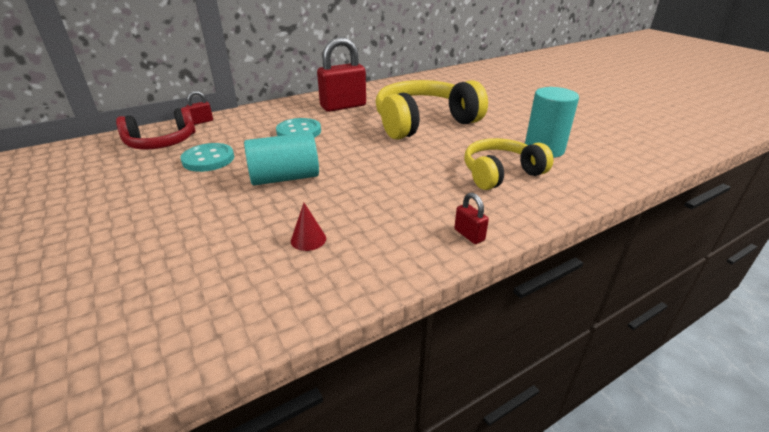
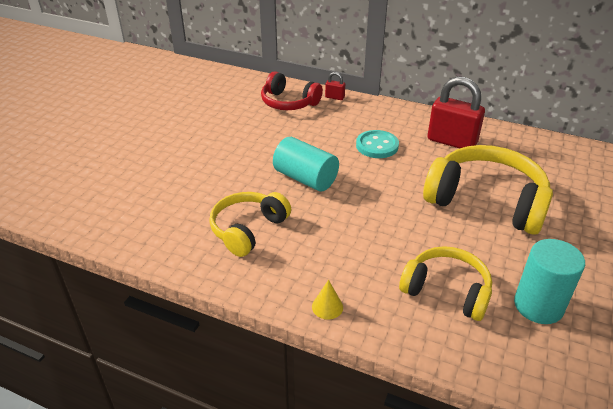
camera: 55 degrees right, 5 degrees up
(208, 159) = (291, 133): turquoise button -> none
(308, 239) = (248, 229): red cone -> yellow headphones
(469, 235) = (327, 307): red padlock -> yellow cone

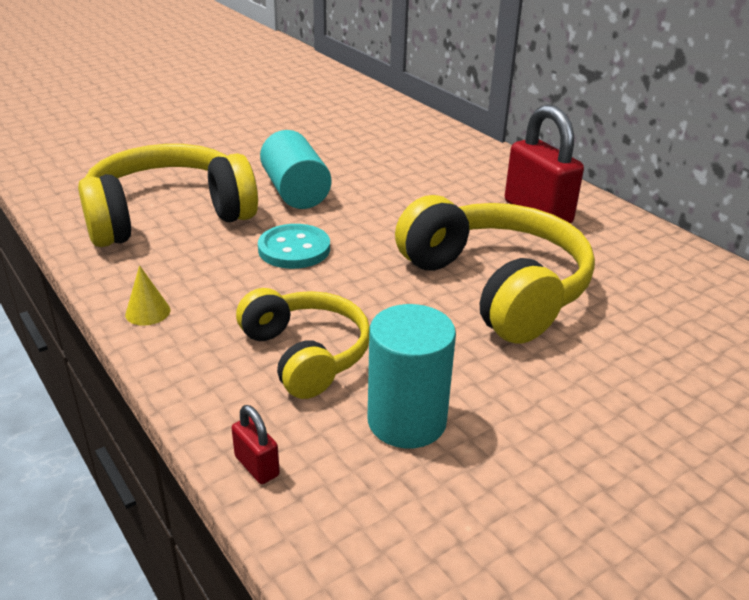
camera: 30 degrees right, 5 degrees down
(248, 229) = (168, 215): yellow headphones -> yellow headphones, size x1.60
(289, 102) = (377, 120): red headphones -> none
(334, 97) = (441, 129): red padlock -> red padlock (257, 466)
(377, 146) = (427, 188): turquoise button -> turquoise button (294, 249)

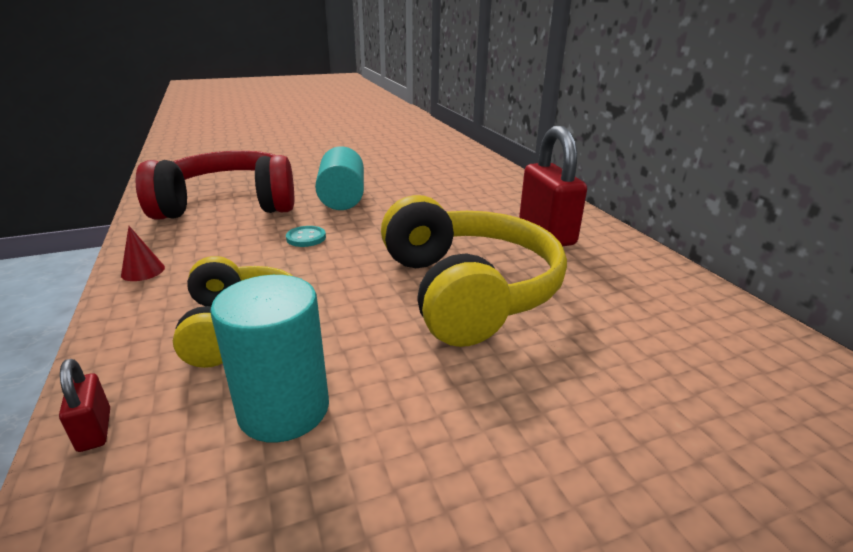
camera: 15 degrees right, 5 degrees down
(148, 312) = (143, 271): yellow cone -> red cone
(168, 215) = (229, 204): yellow headphones -> red headphones
(294, 249) = (306, 238): turquoise button -> turquoise button, size x0.60

